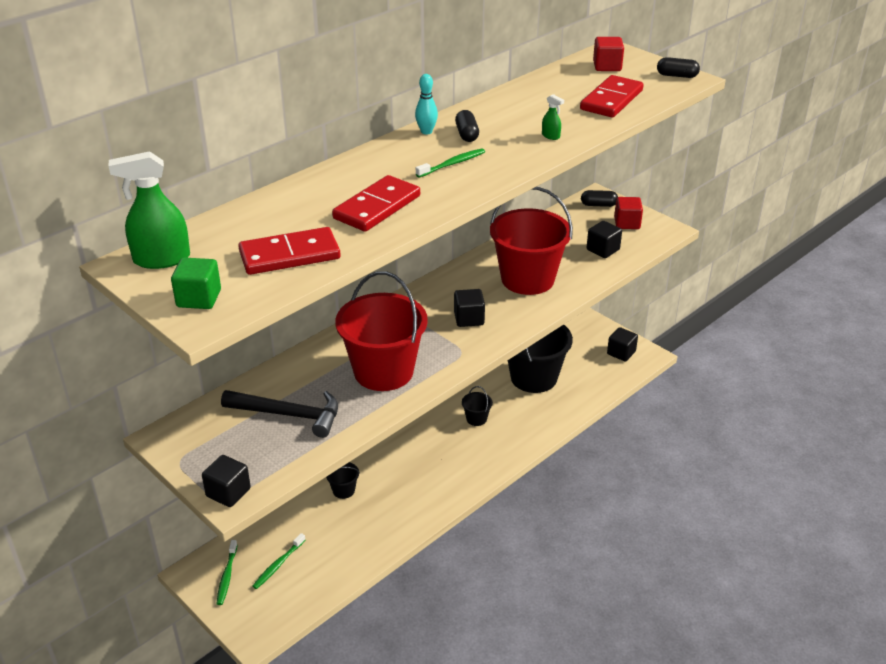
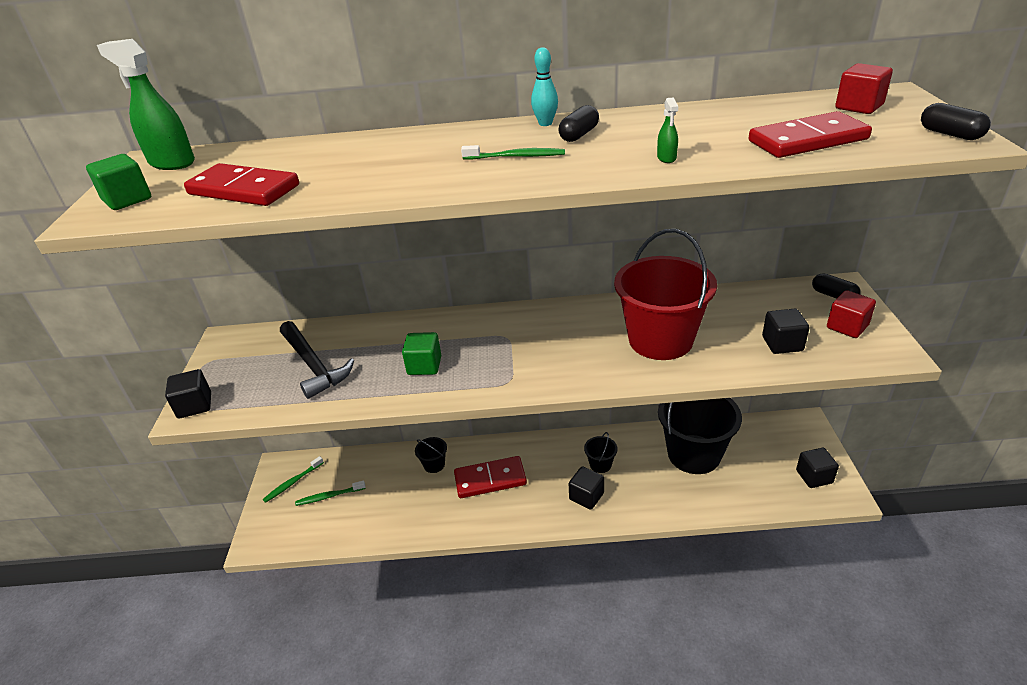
camera: 45 degrees right, 0 degrees up
(377, 207) = (380, 174): red domino -> red domino (490, 479)
(383, 371) = (424, 366): red bucket -> green cube
(469, 319) = (555, 353): black cube -> black cube (586, 496)

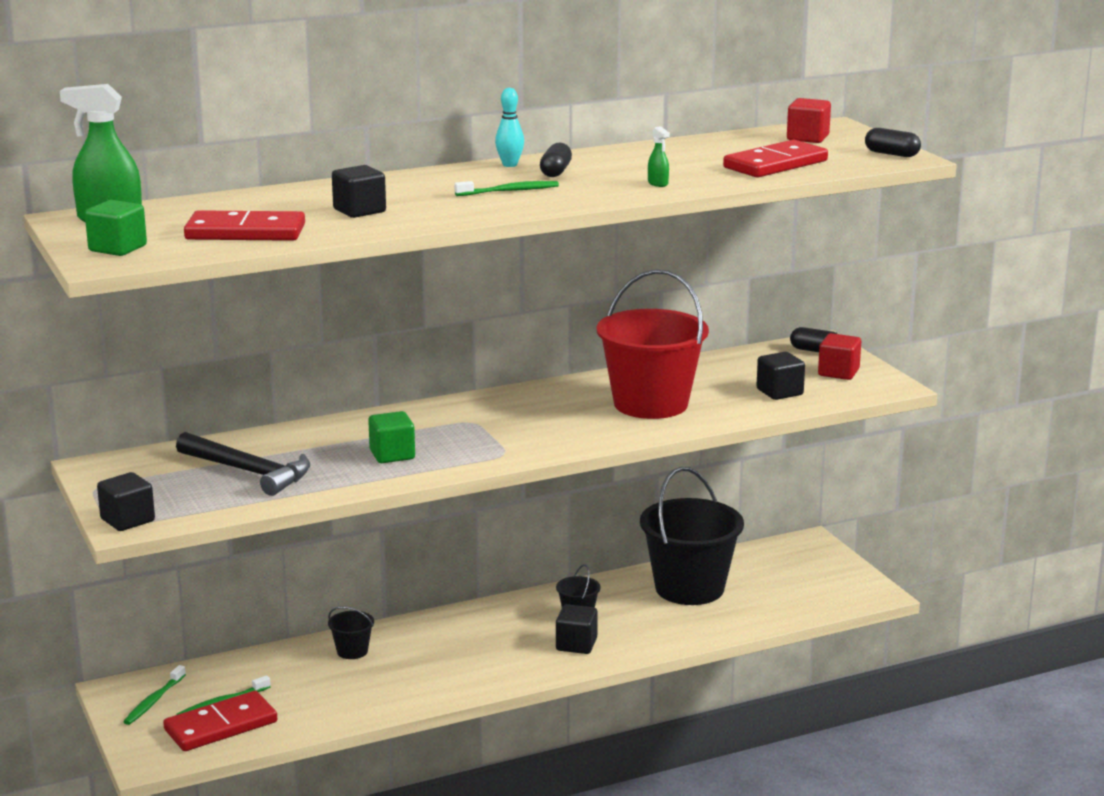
camera: 25 degrees left, 15 degrees down
(490, 479) = (440, 651): red domino -> red domino (221, 726)
(814, 476) = (836, 585): black cube -> black cube (359, 211)

